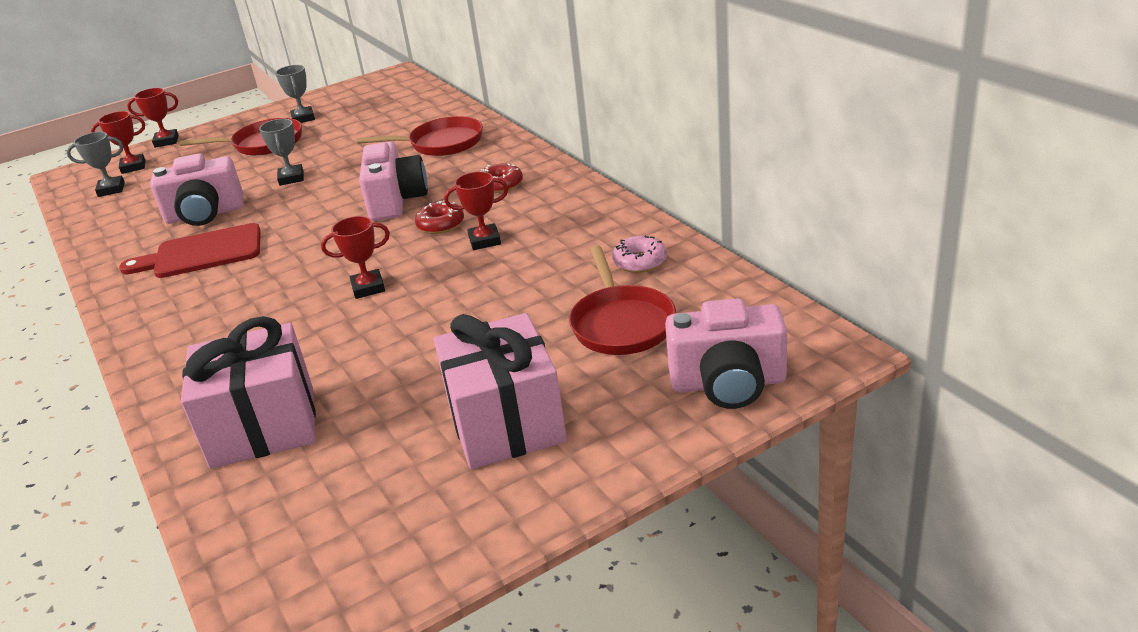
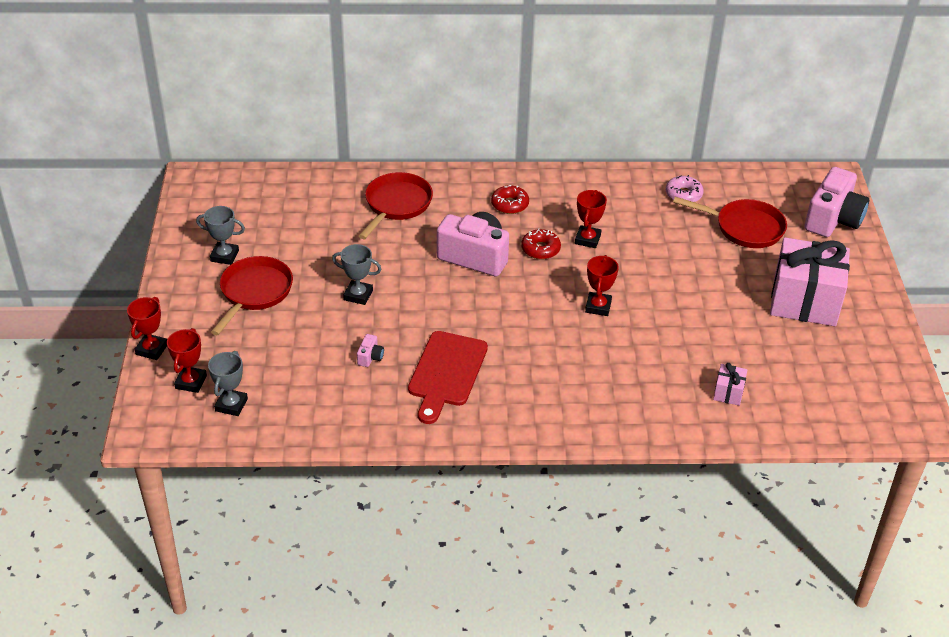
camera: 65 degrees left, 10 degrees up
(205, 214) = (370, 357): pink camera -> pink camera, size x0.40
(263, 427) = (728, 392): pink gift -> pink gift, size x0.42

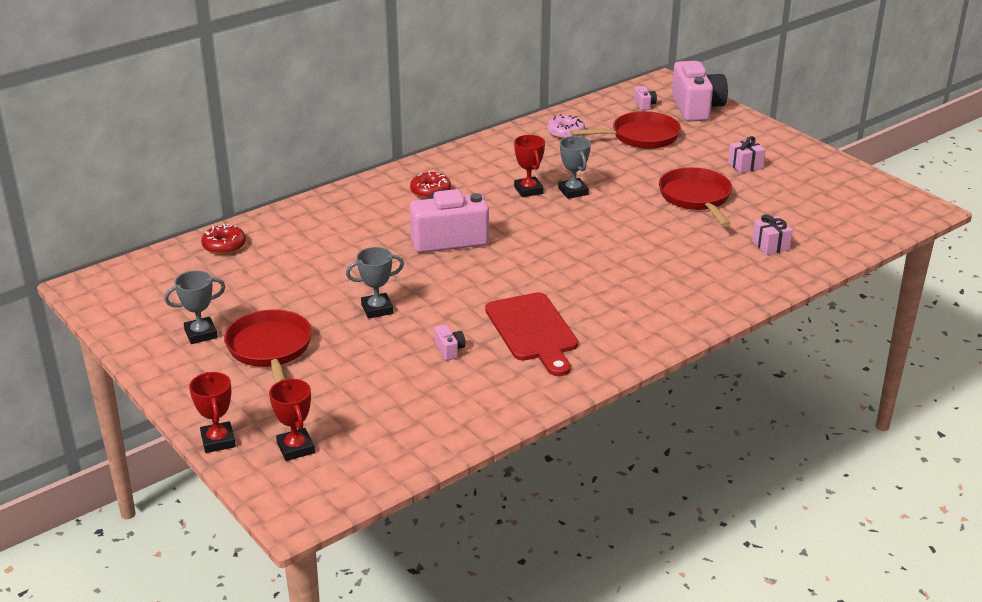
camera: 35 degrees left, 10 degrees down
(231, 405) = (362, 447): grey trophy -> grey trophy (573, 191)
(396, 205) = (326, 229): red pan -> red pan (696, 198)
(540, 249) = (498, 212): red donut -> red donut (224, 246)
(598, 306) = (597, 231): red trophy -> none
(788, 195) = (644, 105): none -> pink camera
(804, 301) = (745, 165): pink gift -> pink gift, size x0.42

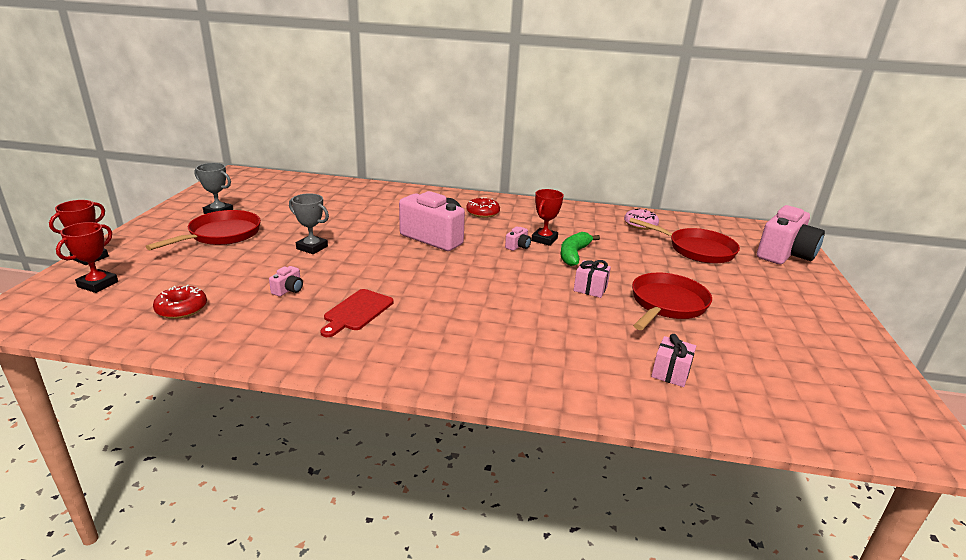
camera: 45 degrees right, 5 degrees down
(224, 246) = (326, 186): red donut -> red donut (181, 309)
(533, 331) = (357, 311): red cutting board -> red cutting board, size x0.66
(573, 191) = (574, 254): grey trophy -> green banana
(644, 105) = (739, 235): pink camera -> pink camera (518, 246)
(745, 165) = (760, 306): pink gift -> pink gift (590, 288)

